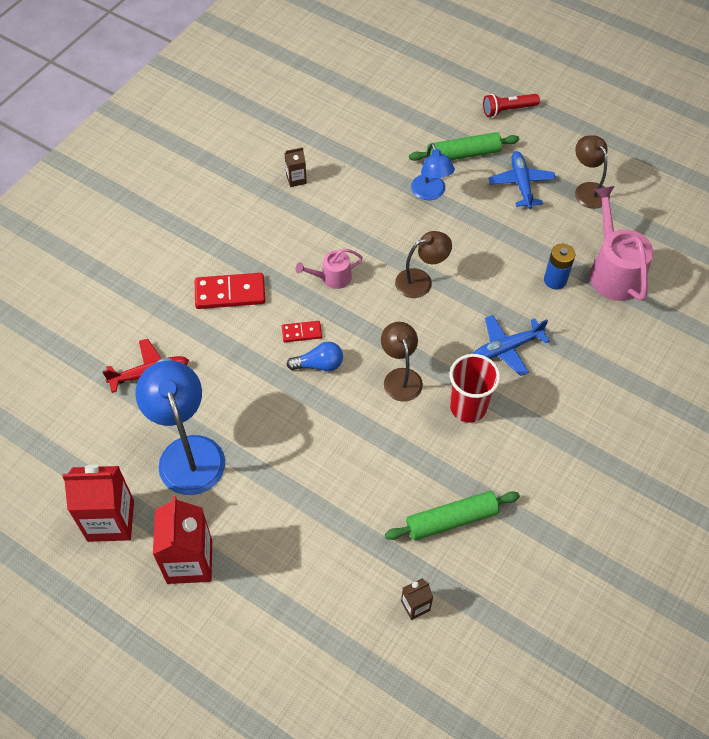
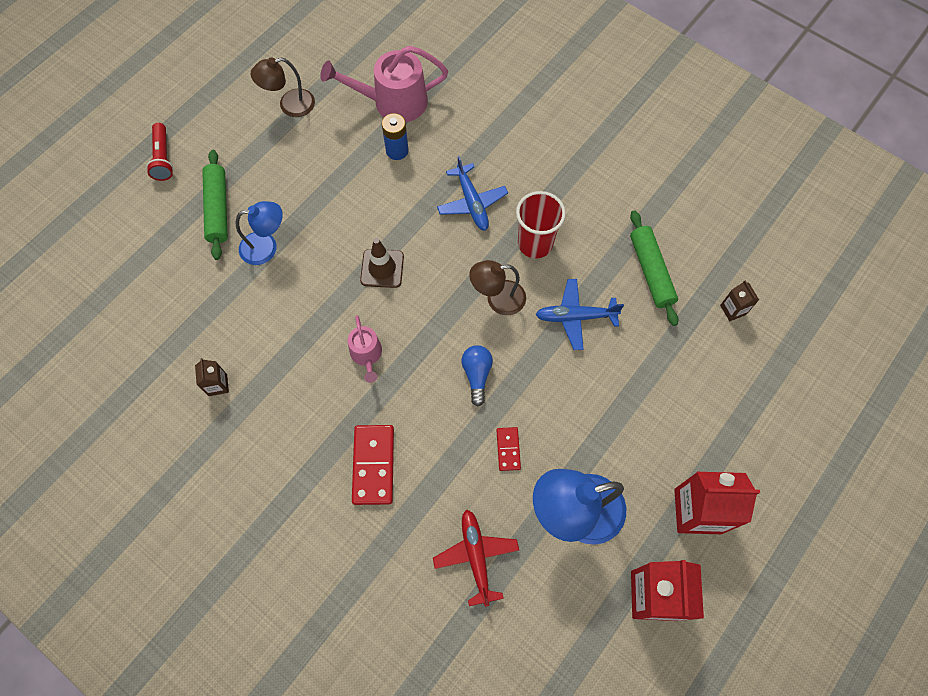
camera: 85 degrees left, 10 degrees up
(301, 333) = (435, 390): red domino -> red domino (508, 449)
(421, 281) = (382, 268): brown lamp -> brown traffic cone
(521, 184) = (270, 161): blue plane -> blue plane (575, 317)

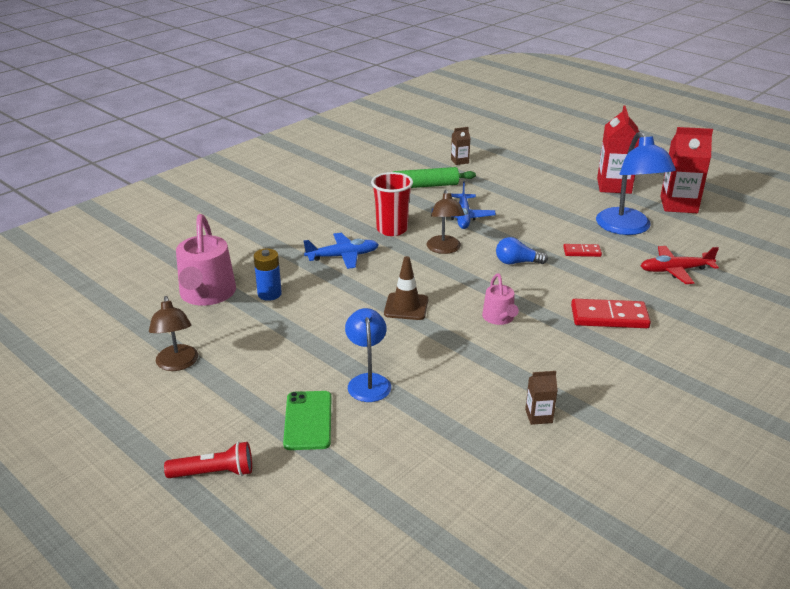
camera: 85 degrees left, 35 degrees down
(217, 209) = (308, 420): green rolling pin -> green phone
(366, 354) = (499, 318): pink watering can -> pink watering can turned 90 degrees clockwise

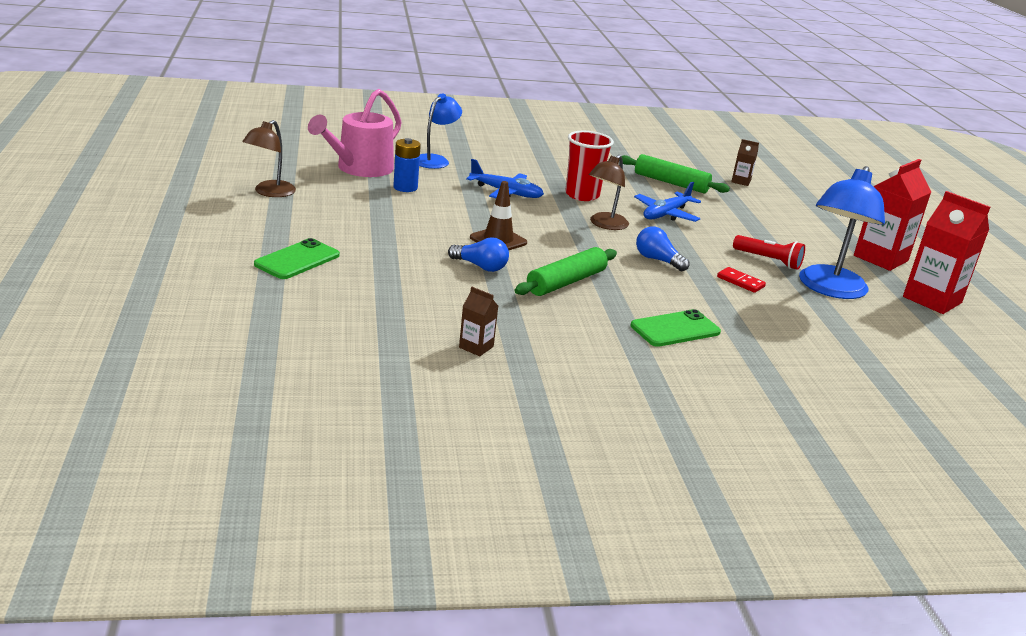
camera: 35 degrees right, 5 degrees down
(214, 473) = (188, 252): red flashlight -> red flashlight (768, 260)
(368, 381) = (381, 263): blue lamp -> blue lamp (435, 160)
(432, 339) = (480, 266): none -> blue light bulb
(499, 318) = (566, 282): pink watering can -> green rolling pin
(609, 317) = (675, 329): red domino -> green phone
(675, 270) = (819, 336): red plane -> none

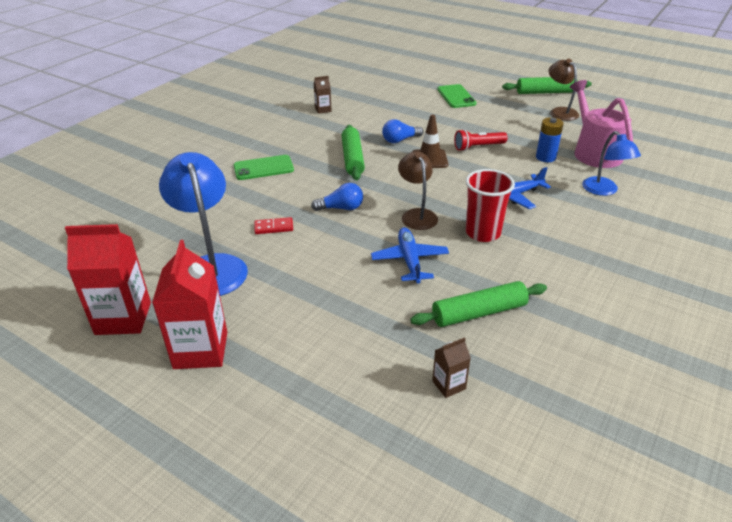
camera: 135 degrees right, 10 degrees up
(210, 207) = (545, 92): none -> green rolling pin
(675, 329) = (263, 168): green phone -> green phone turned 60 degrees clockwise
(768, 260) = (281, 265): red flashlight -> red flashlight (478, 147)

